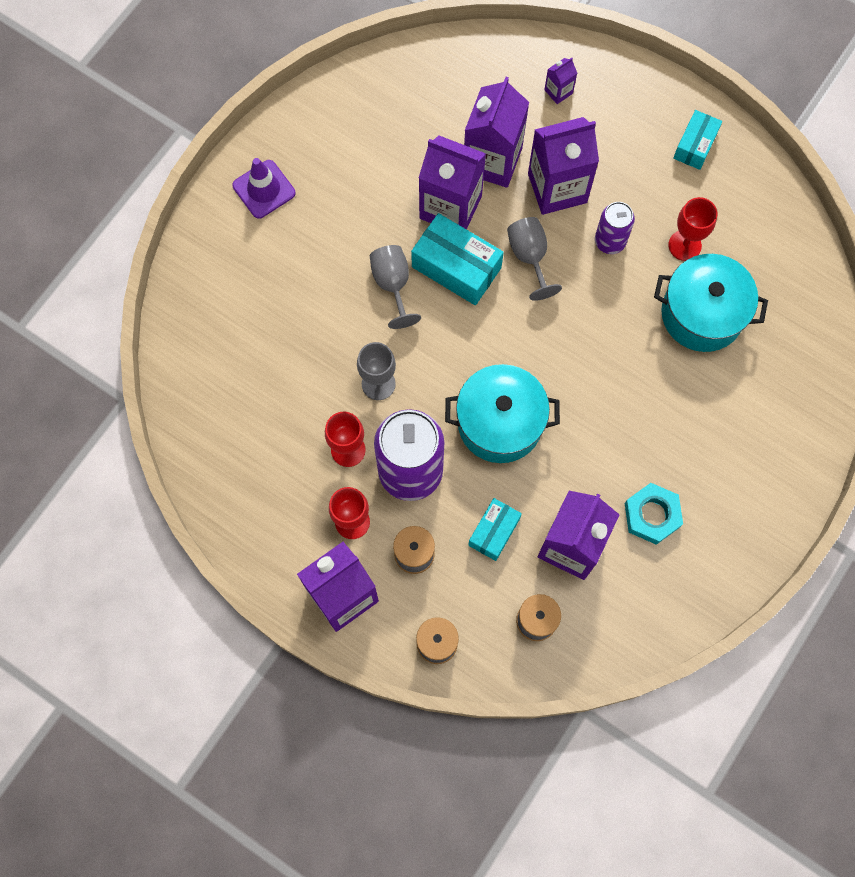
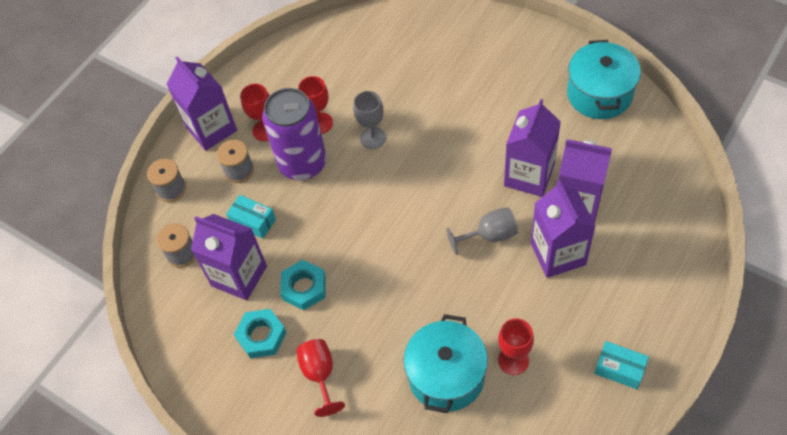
camera: 95 degrees right, 15 degrees down
(264, 189) = (528, 53): purple traffic cone -> none
(393, 285) = (456, 141): grey goblet -> none
(456, 267) = (474, 183): turquoise box -> none
(500, 423) = (342, 221): turquoise pot -> turquoise pot (599, 94)
(558, 91) = (655, 251): purple carton -> none
(590, 467) = (304, 287): none -> turquoise nut
(610, 241) = (511, 297): purple can -> none
(700, 448) = (320, 375): none -> red goblet

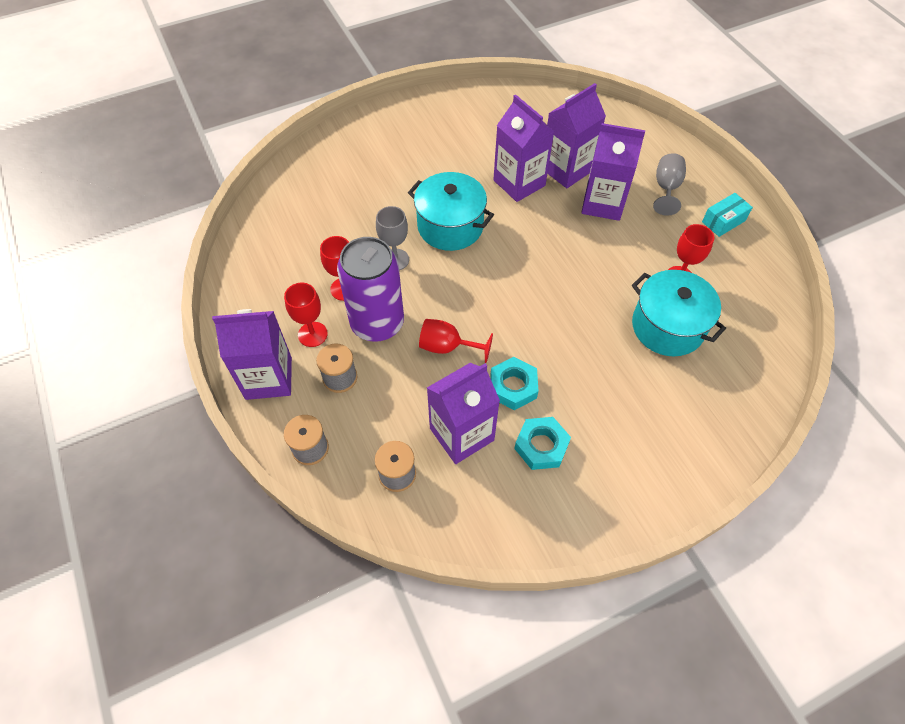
camera: 65 degrees left, 0 degrees up
(253, 221) = (409, 393): turquoise box -> none
(320, 375) = (612, 417): red goblet -> red goblet (447, 347)
(489, 235) = (556, 234): grey goblet -> grey goblet (666, 188)
(599, 94) = (479, 108): turquoise pot -> turquoise pot (450, 226)

